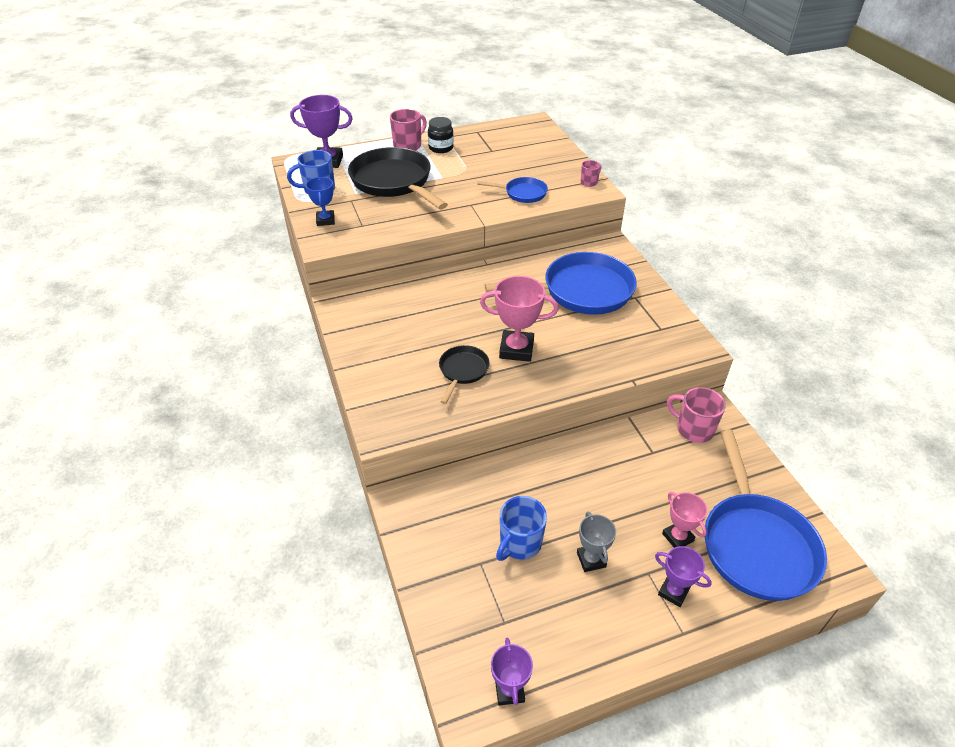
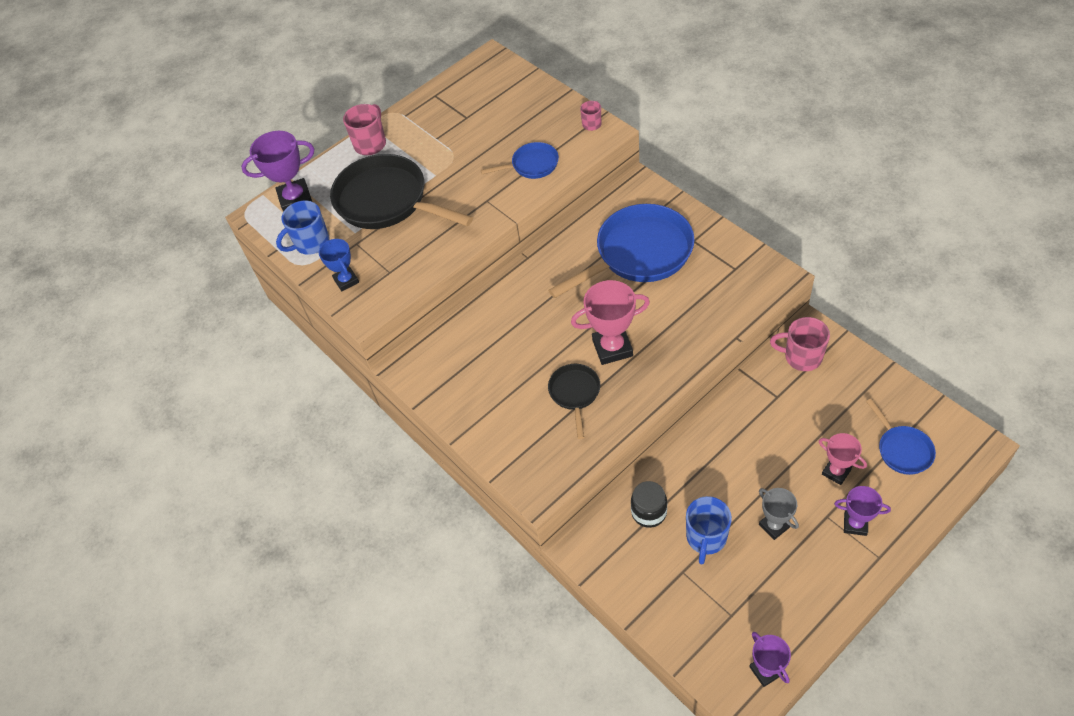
camera: 15 degrees left, 10 degrees up
(441, 148) = (409, 134): black jar -> black jar (649, 512)
(755, 544) = (902, 450): blue pan -> blue pan, size x0.50

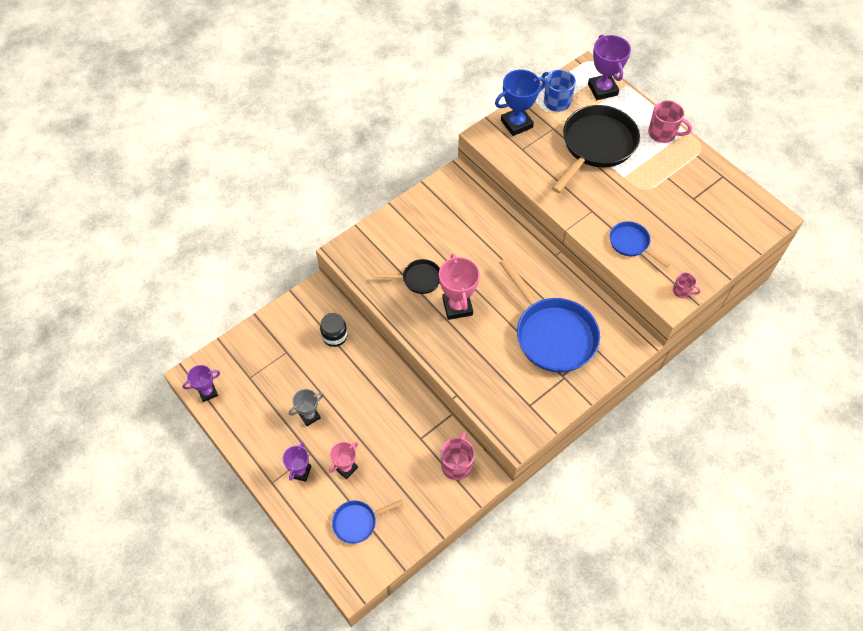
camera: 85 degrees right, 5 degrees up
(346, 281) = (516, 124): blue trophy -> blue trophy, size x1.62
(532, 165) = (631, 243): blue pan -> blue pan turned 150 degrees clockwise
(706, 538) = (308, 370): blue mug -> none

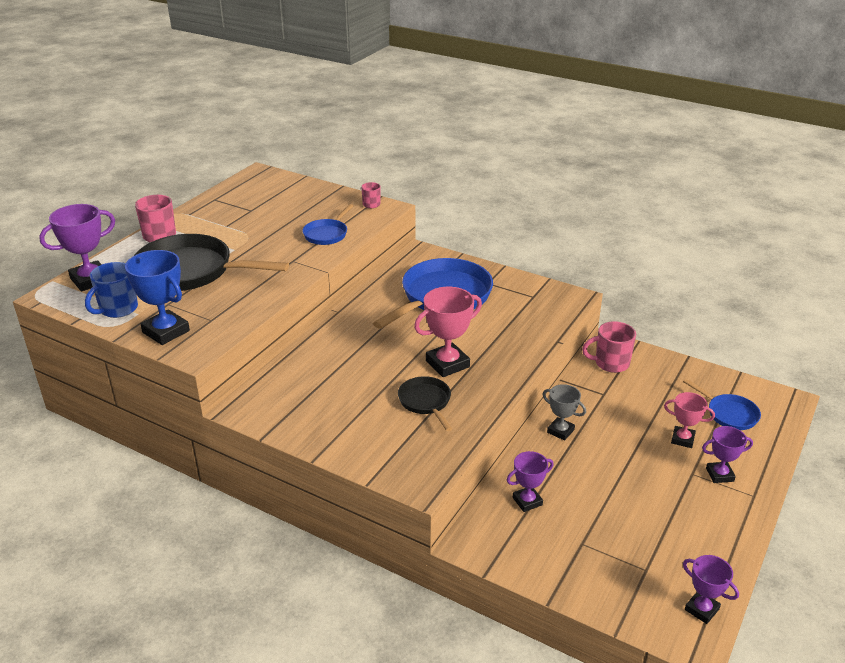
camera: 110 degrees left, 25 degrees down
(309, 416) = (649, 489): grey trophy -> grey trophy (560, 431)
(335, 336) = (527, 501): black jar -> purple trophy

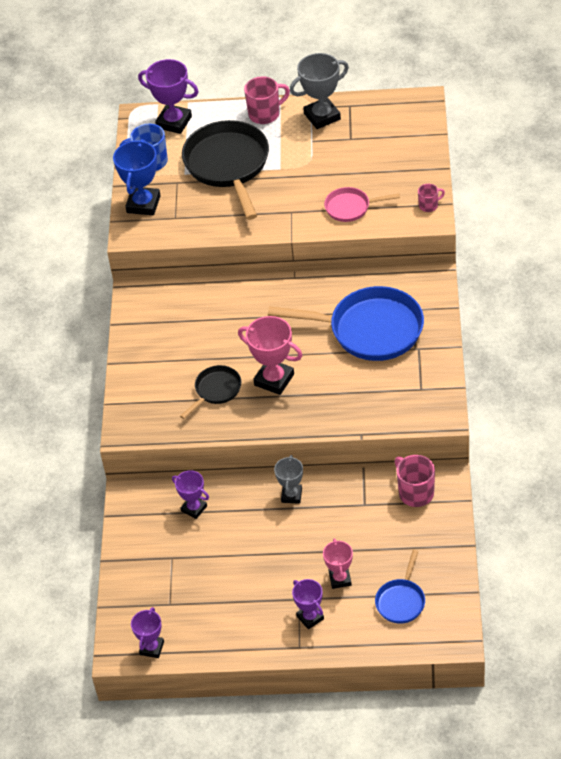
camera: 65 degrees right, 15 degrees up
(206, 213) = (322, 116): none -> grey trophy
(327, 234) = (350, 207): blue pan -> pink pan

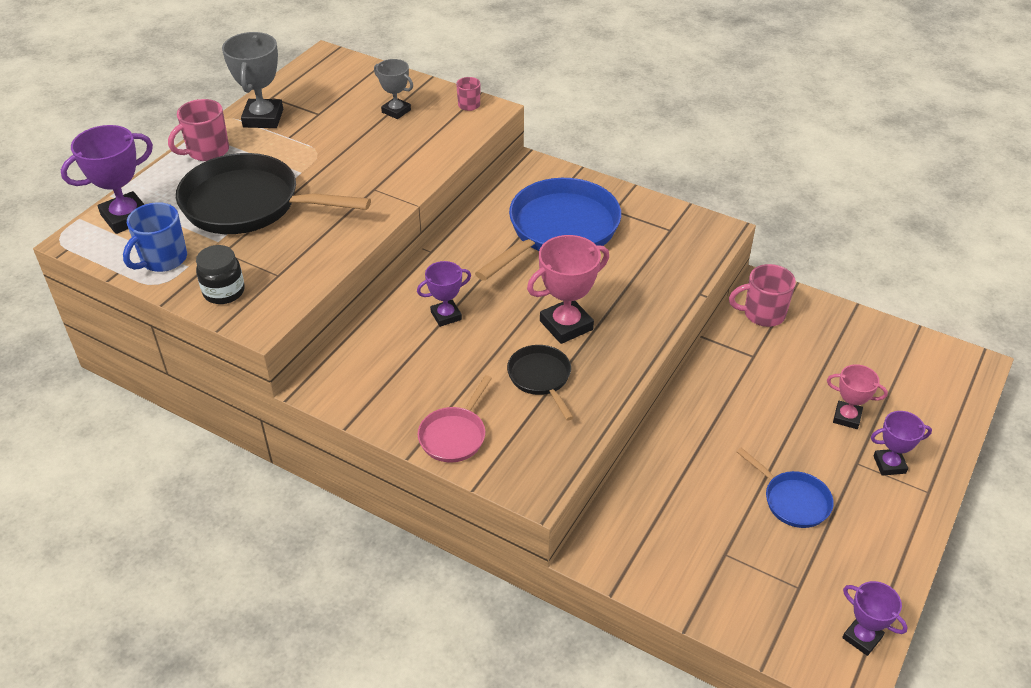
camera: 65 degrees left, 5 degrees down
(143, 204) = (224, 292): blue trophy -> black jar
(194, 508) = (661, 499): purple trophy -> purple trophy (446, 316)
(265, 114) = (207, 151): pink mug -> pink mug turned 135 degrees counterclockwise
(291, 495) = (701, 406): grey trophy -> grey trophy (396, 111)
(350, 207) = (415, 149): pink pan -> pink pan (454, 435)
(401, 601) = (903, 383): blue pan -> blue pan (793, 500)

